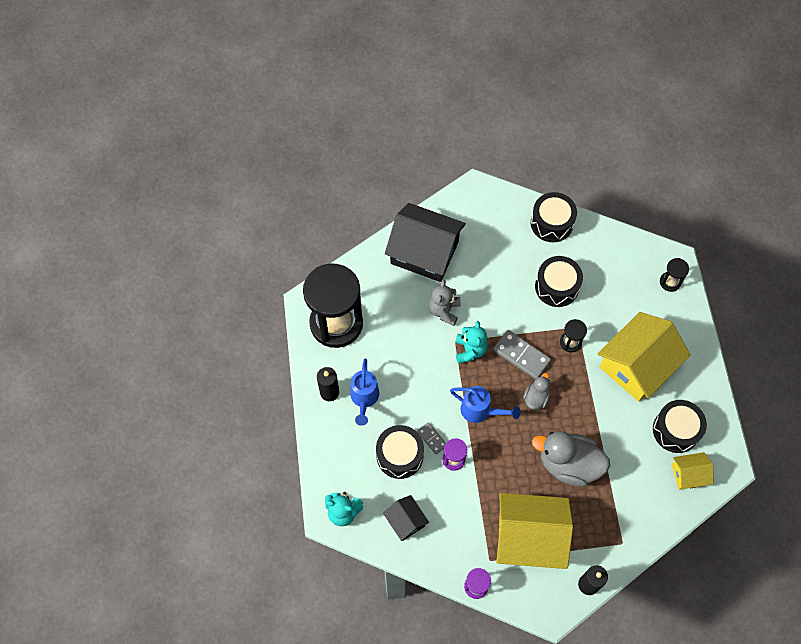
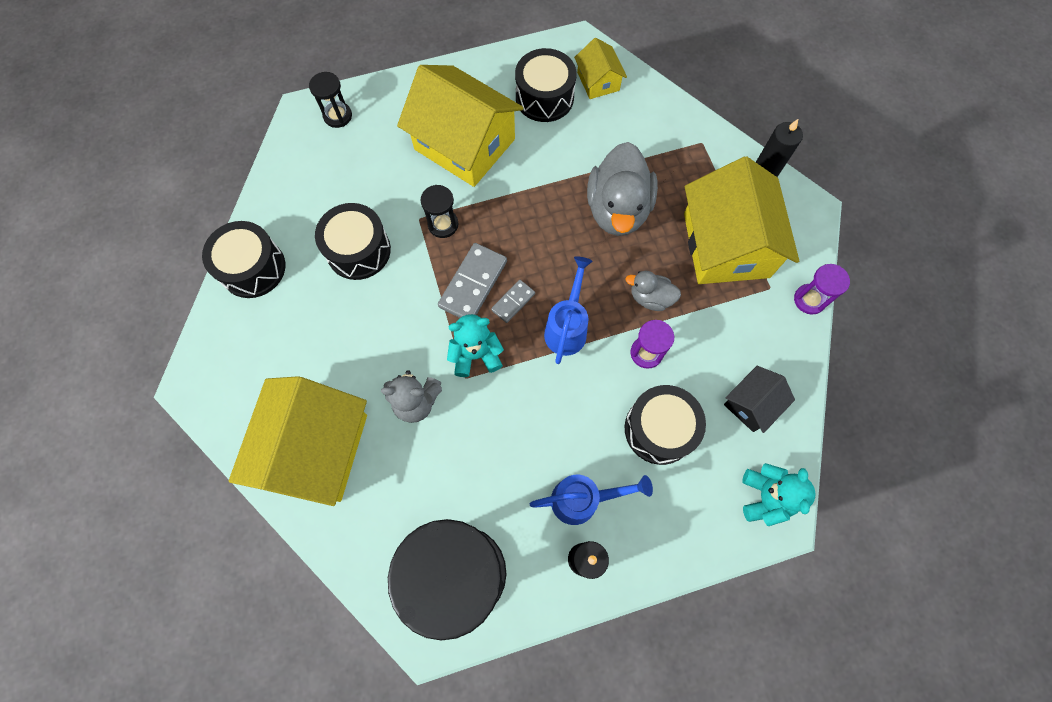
camera: 100 degrees left, 5 degrees up
(424, 252) = (316, 448): black house -> yellow house
(432, 438) = (623, 387): grey domino -> grey domino (513, 302)
(536, 398) = (533, 258): grey duck -> grey duck (650, 298)

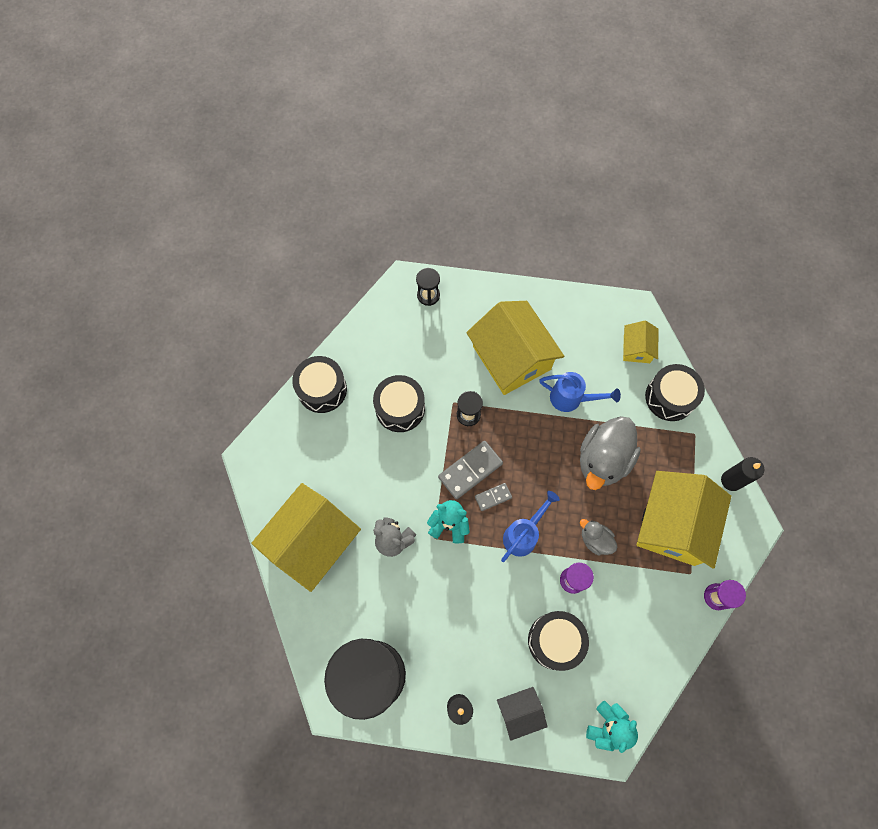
camera: 25 degrees right, 0 degrees up
(544, 97) = (589, 345): black drum -> black drum (670, 397)
(583, 500) = (477, 665): blue watering can -> blue watering can (571, 399)
(751, 404) = (632, 655): black house -> black house (519, 711)

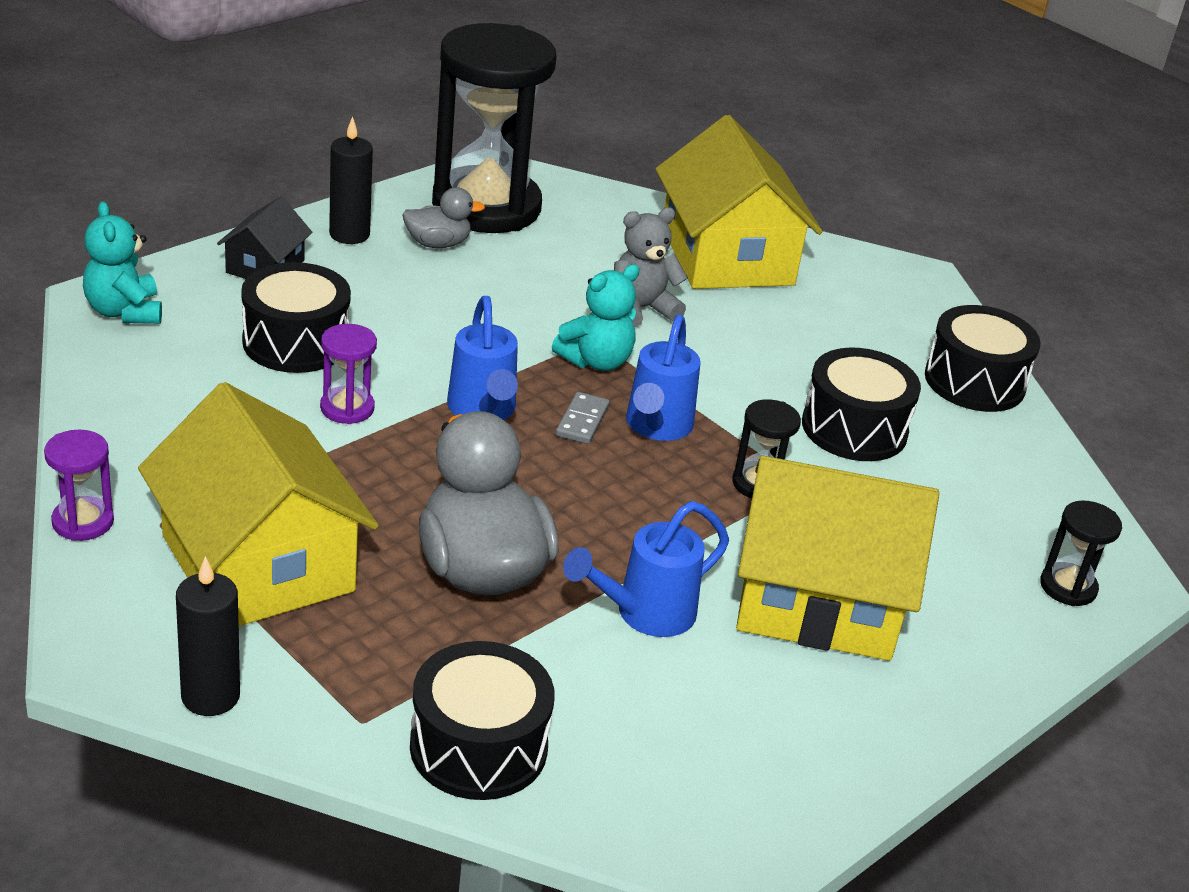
camera: 125 degrees right, 35 degrees down
(470, 470) = (656, 427): grey domino -> blue watering can
(595, 540) = (368, 468): grey duck -> grey duck (438, 244)
(636, 348) = (643, 783): yellow house -> none

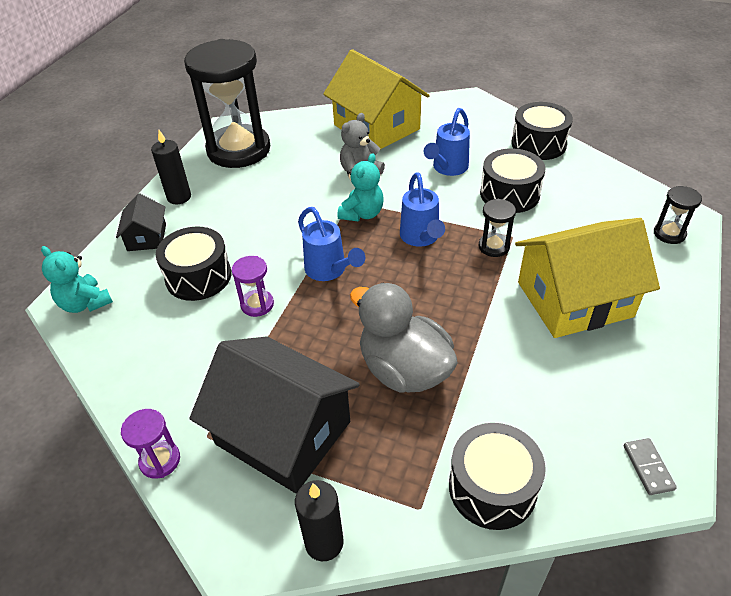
camera: 20 degrees left, 10 degrees up
(258, 563) = (283, 433): yellow house -> black house
(438, 244) = (230, 182): grey duck -> none
(582, 421) = (383, 252): grey domino -> grey domino (648, 467)
(644, 614) = (504, 353): blue watering can -> blue watering can (447, 168)

